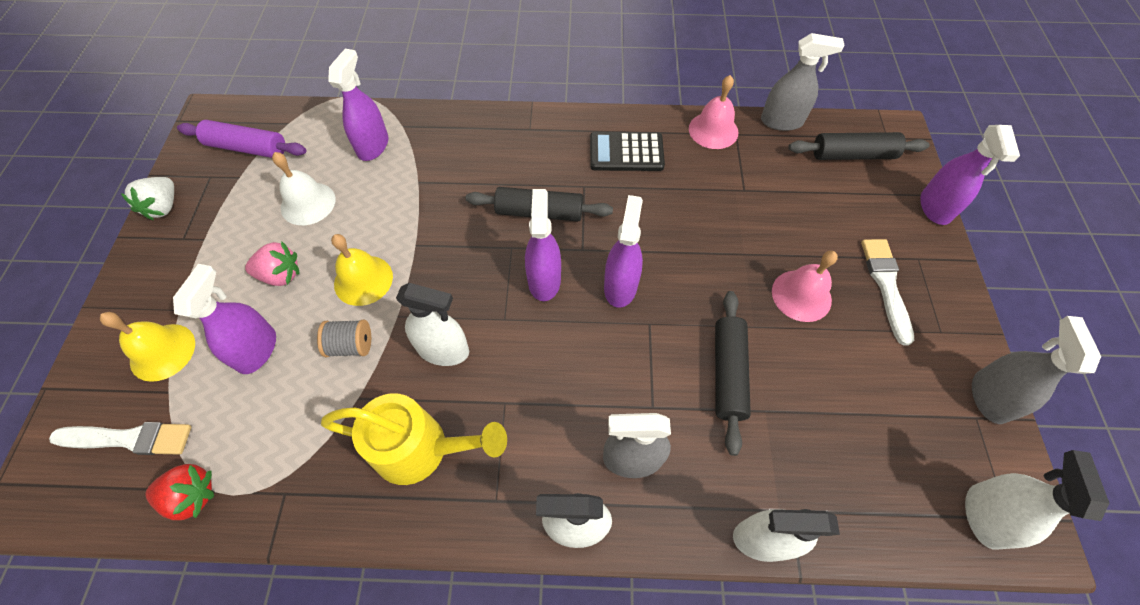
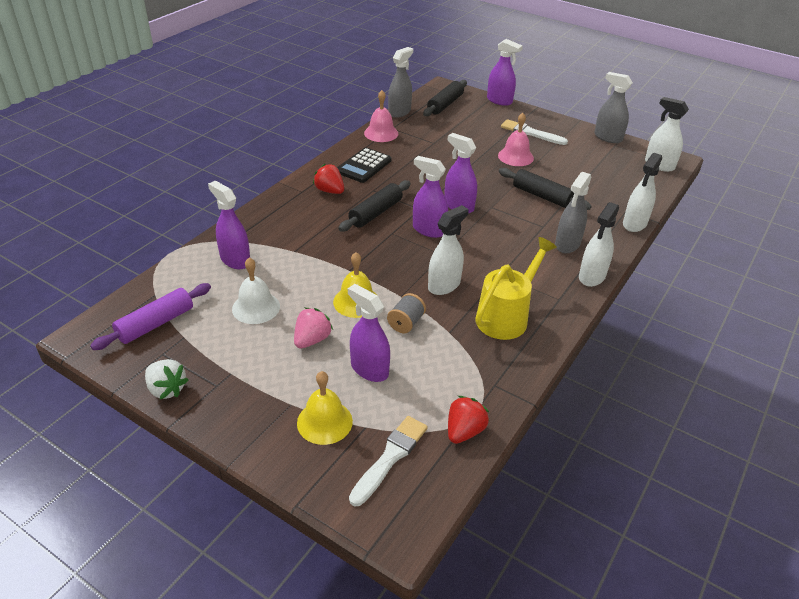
camera: 60 degrees left, 20 degrees down
(549, 150) = (330, 191): none -> red strawberry

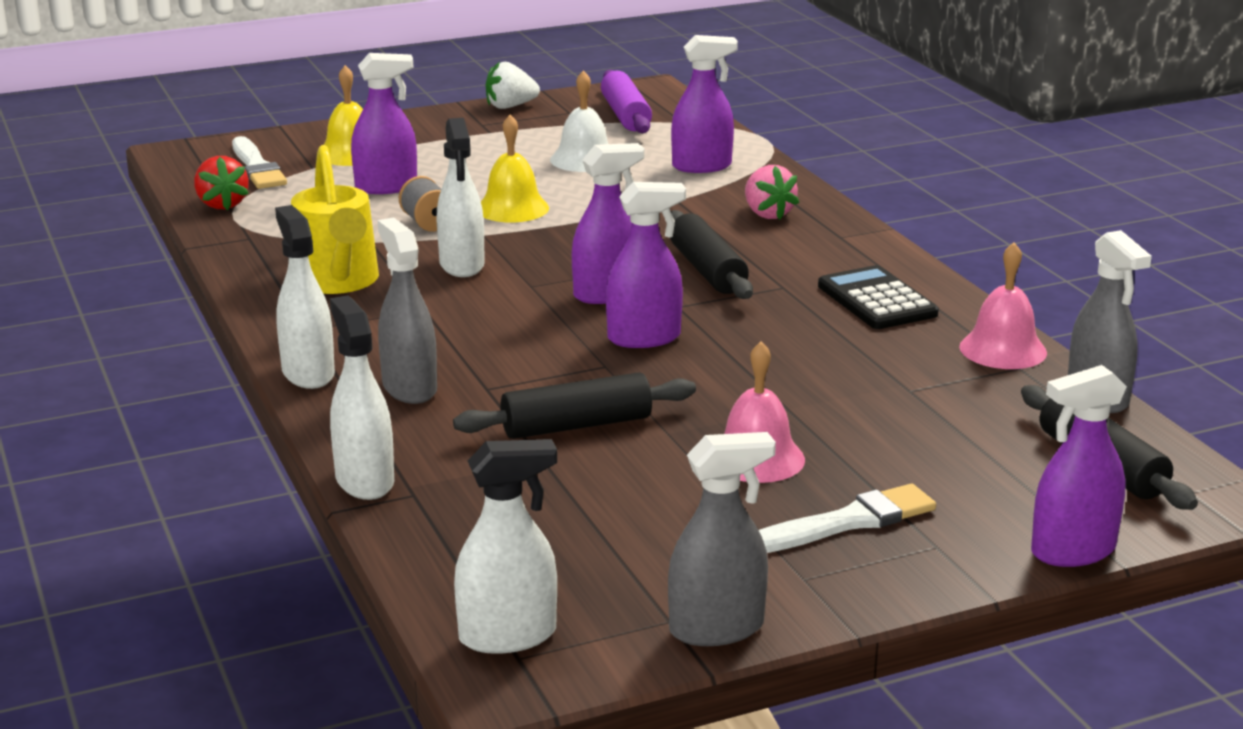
camera: 125 degrees right, 15 degrees down
(312, 340) = (481, 173): pink strawberry -> pink strawberry (767, 214)
(330, 191) = (818, 255): red strawberry -> none

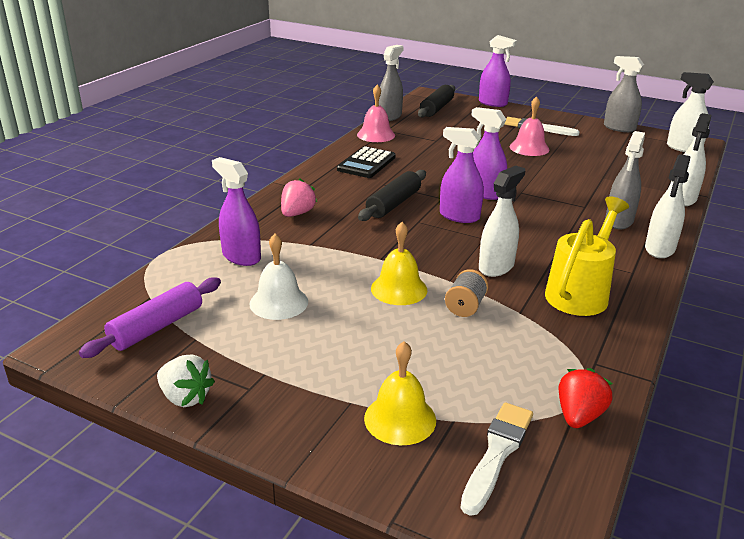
camera: 130 degrees left, 5 degrees up
(386, 187) = (437, 357): purple spray bottle -> none
(576, 425) = (572, 180): black rolling pin -> none

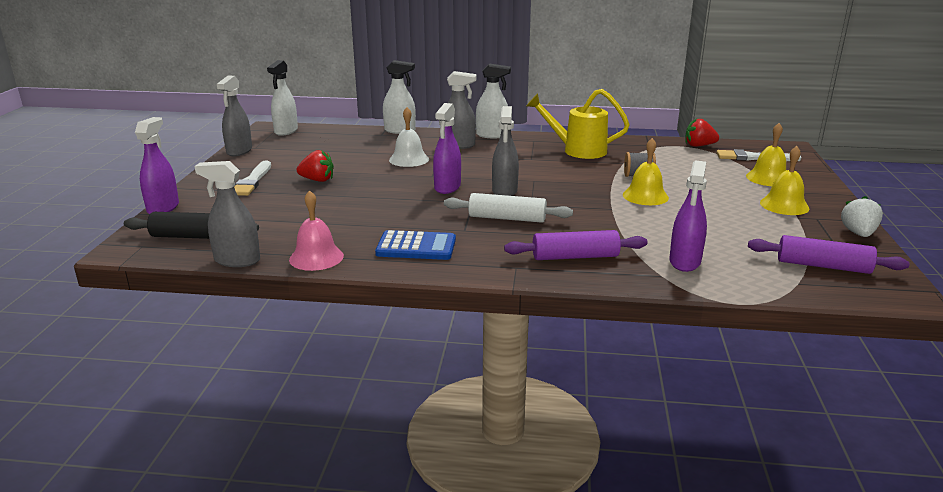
camera: 110 degrees left, 5 degrees down
(279, 302) = (722, 230): white bell -> white bell (409, 159)
(297, 213) = (575, 256): pink strawberry -> purple rolling pin
(303, 381) = (784, 205): none -> yellow bell
(366, 163) = (416, 247): black calculator -> blue calculator
(393, 204) = (507, 218): black rolling pin -> white rolling pin
(459, 216) = (504, 191): purple spray bottle -> grey spray bottle
(496, 267) = (574, 172): white spray bottle -> none
(529, 148) = (317, 180): pink bell -> red strawberry

